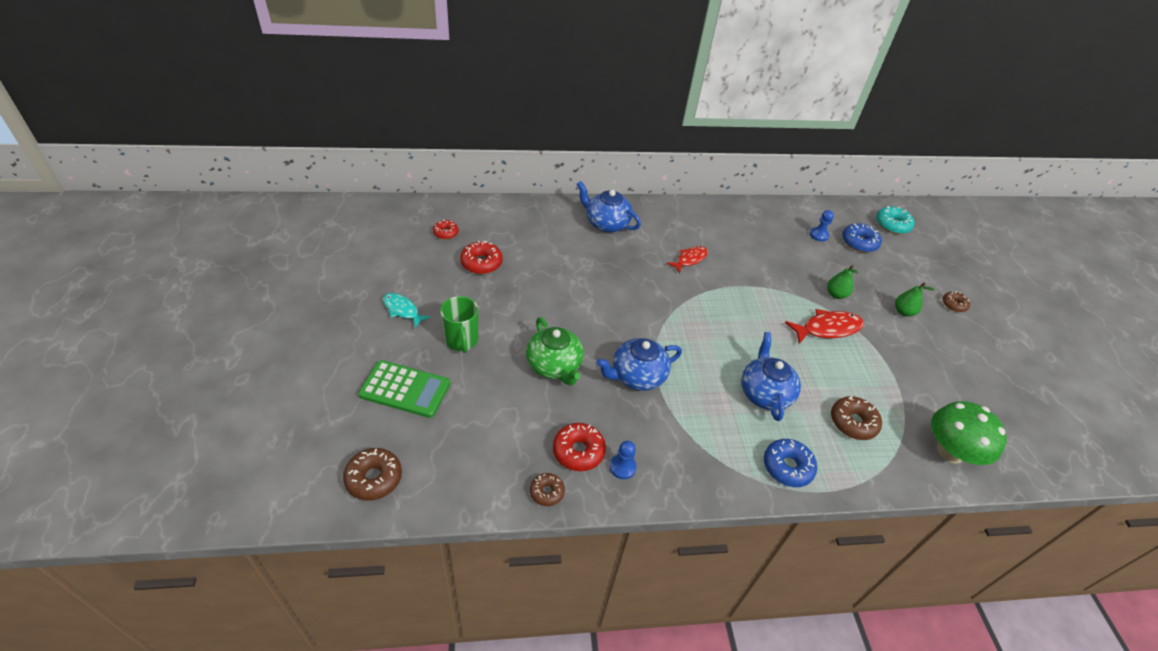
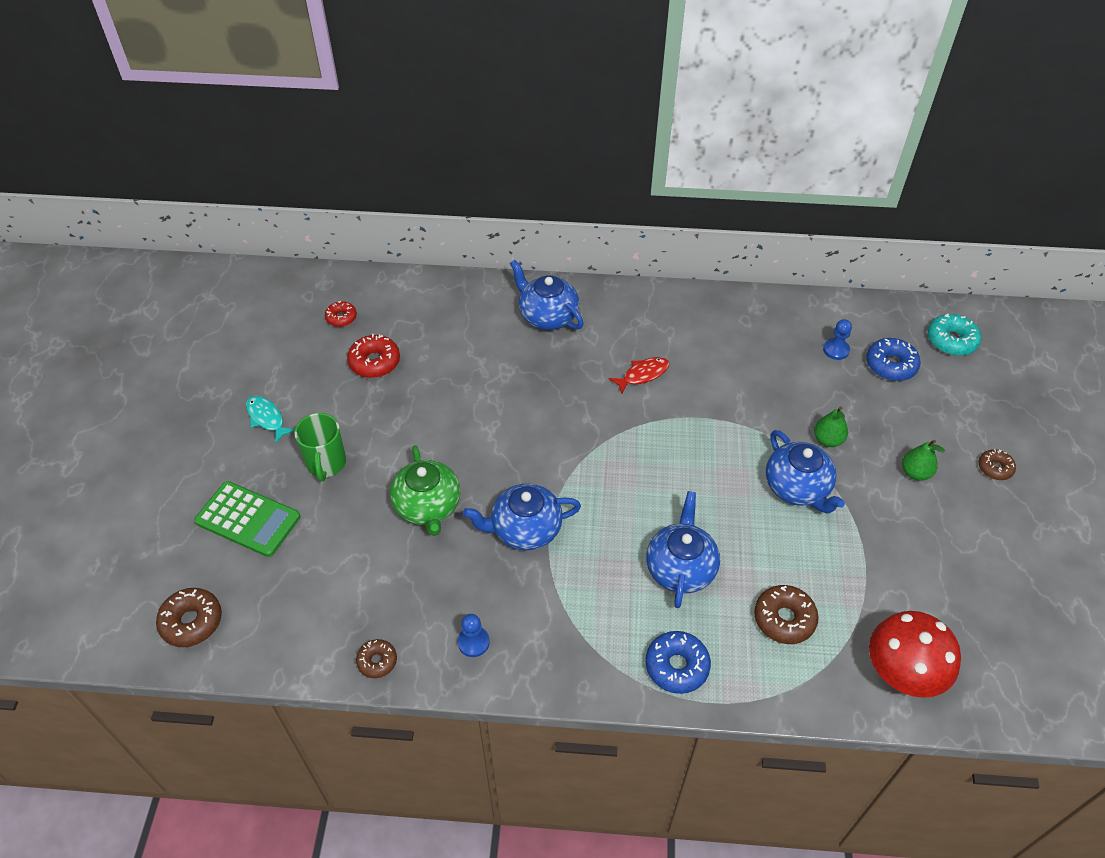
camera: 15 degrees right, 5 degrees up
(578, 451) = (427, 617): red donut -> none
(827, 328) = (797, 488): red fish -> blue teapot
(950, 452) = (902, 672): green mushroom -> red mushroom

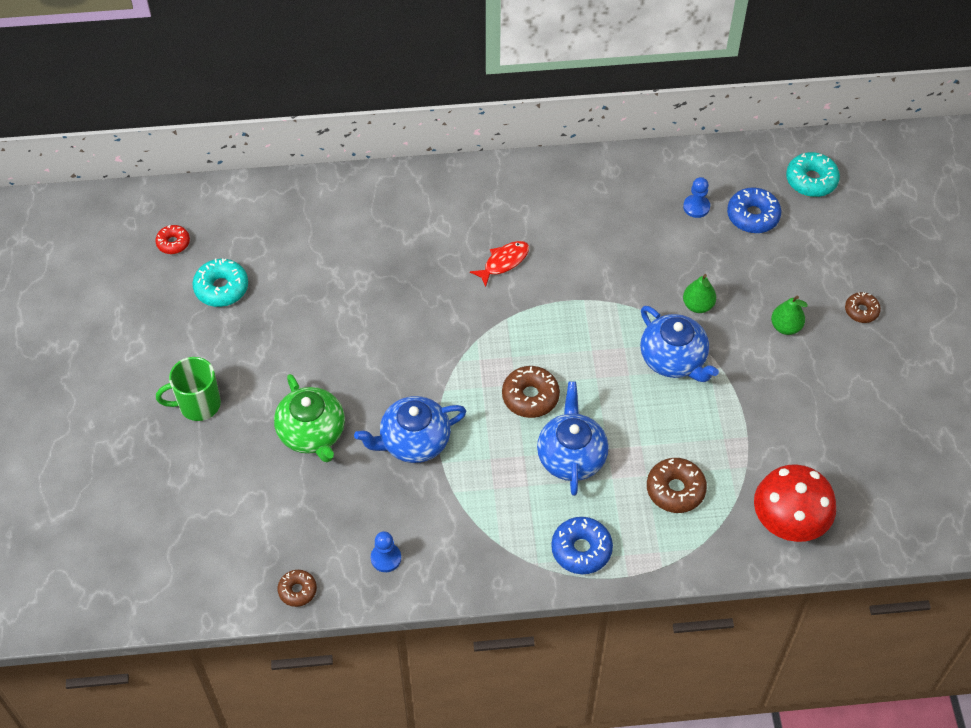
camera: 10 degrees left, 5 degrees up
(192, 622) = (106, 582): brown donut -> brown donut (530, 397)
(248, 519) = (133, 474): green calculator -> none
(267, 418) = (123, 366): turquoise fish -> none
(326, 463) = (198, 404): green mug -> green mug turned 90 degrees clockwise
(374, 362) = (221, 288): red donut -> turquoise donut
(547, 316) = (393, 210): blue teapot -> none

